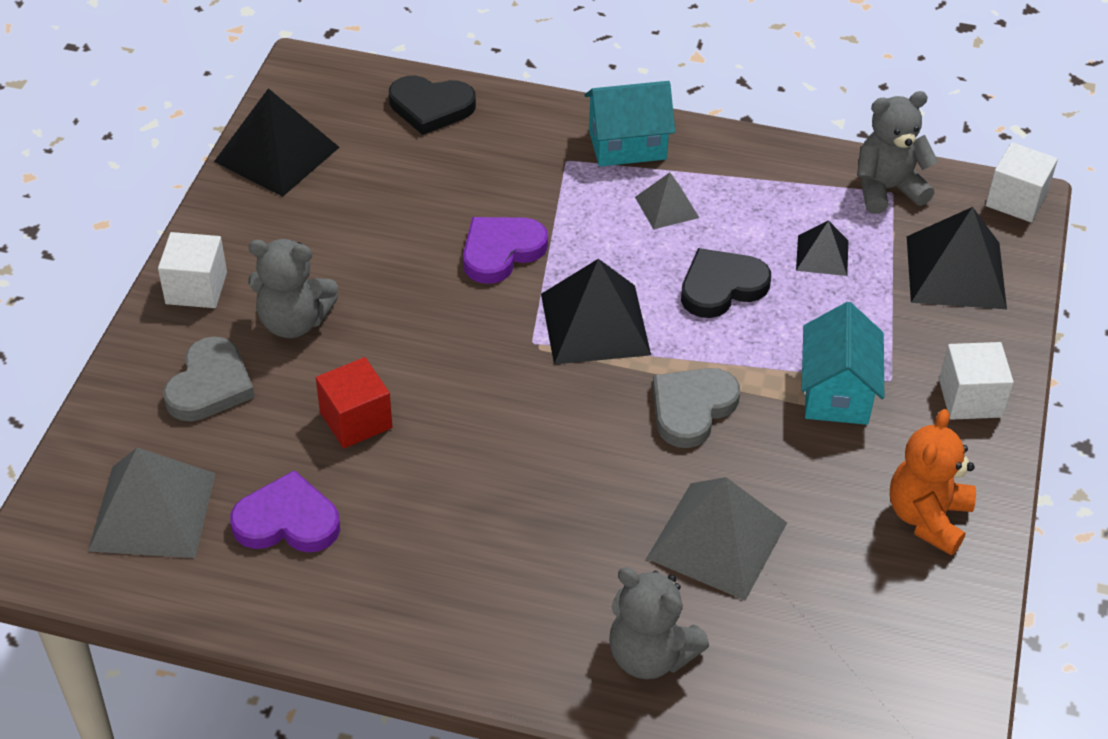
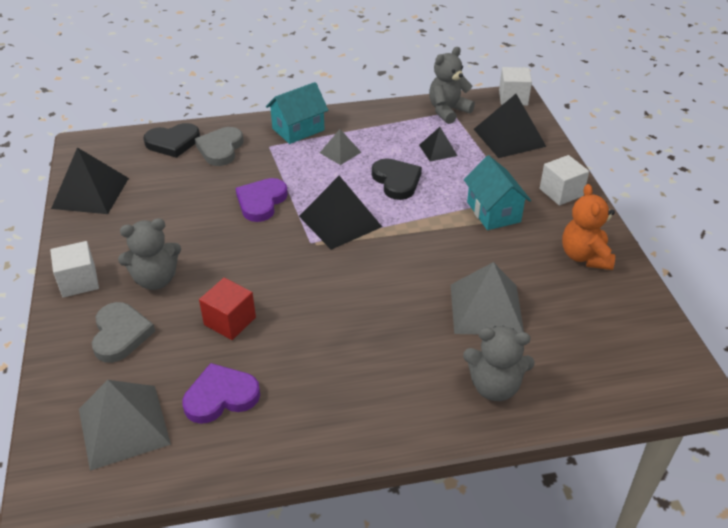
camera: 25 degrees left, 5 degrees down
(692, 408) = (423, 246): grey heart -> grey heart (220, 149)
(721, 287) = (396, 181): black heart -> black heart turned 120 degrees clockwise

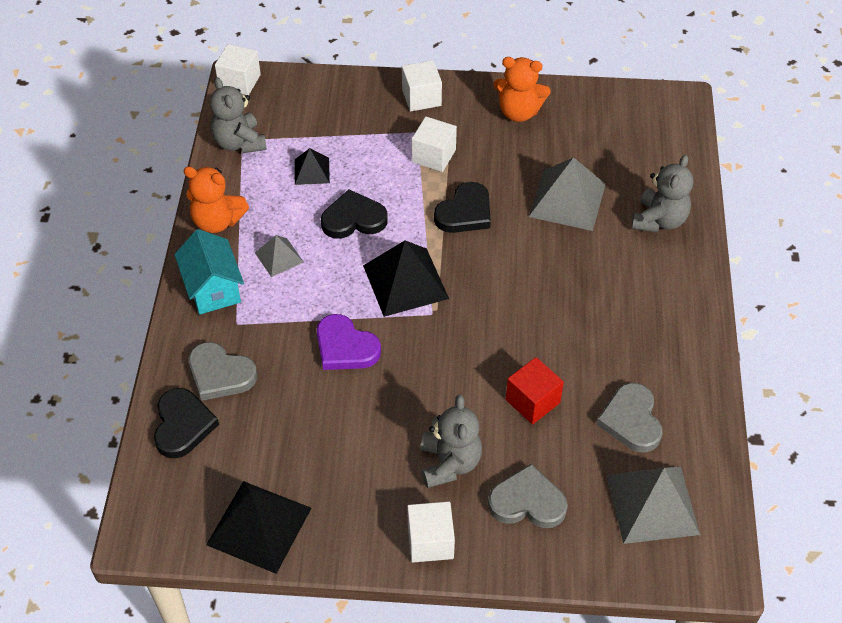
camera: 75 degrees left, 10 degrees up
(221, 396) = (631, 420): purple heart -> grey heart
(363, 118) = (217, 221): none -> orange teddy bear
(435, 242) = (465, 212): none -> black heart
(493, 212) = (434, 156): turquoise house -> white cube
(509, 137) = (314, 107): black pyramid -> none

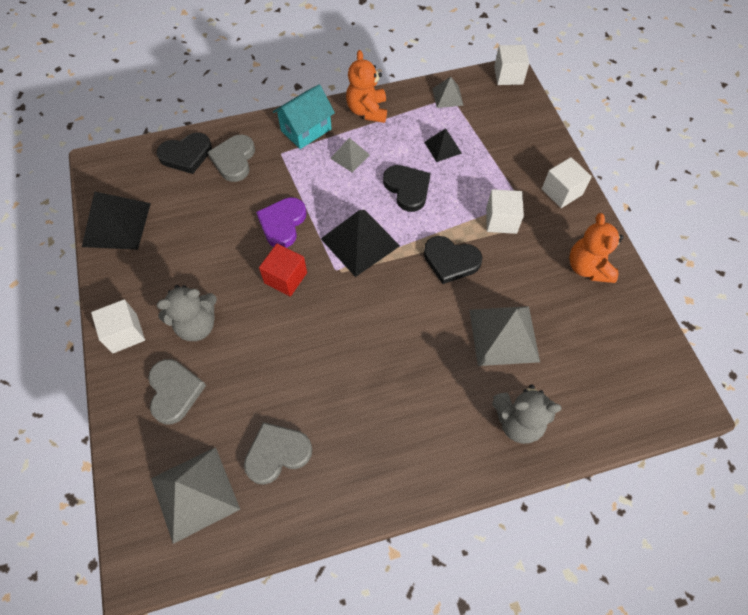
camera: 70 degrees right, 10 degrees up
(239, 143) = (447, 96): grey teddy bear -> grey pyramid
(532, 401) = (273, 368): red cube -> red cube (285, 278)

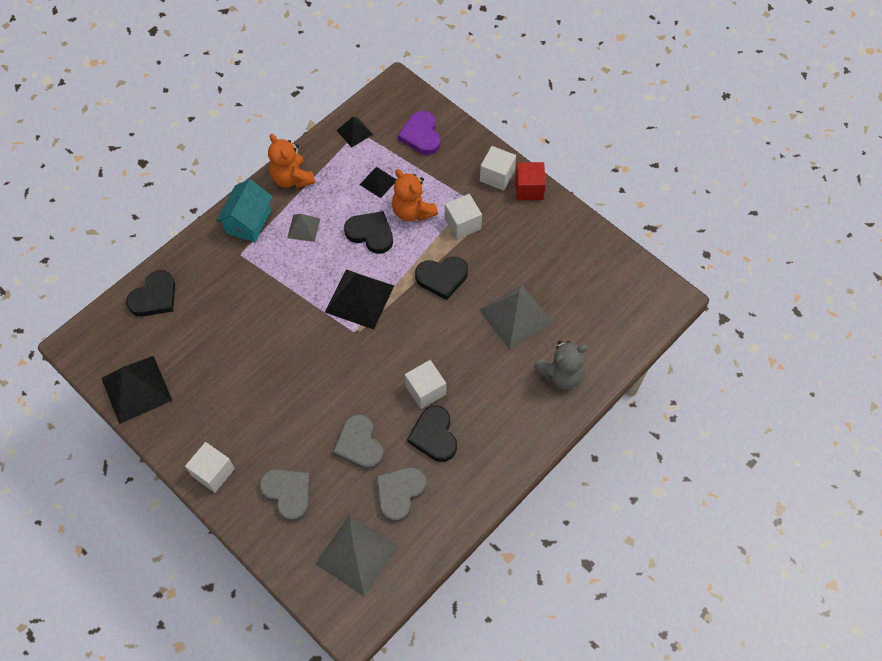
camera: 30 degrees left, 0 degrees up
(197, 325) = (269, 434): grey teddy bear -> none
(234, 160) = (202, 280): grey heart -> grey heart (359, 444)
(282, 224) = (284, 315): purple heart -> purple heart (421, 135)
(285, 278) = (317, 359): red cube -> red cube (529, 189)
(348, 413) = (434, 436): none -> black heart
(447, 96) = (354, 132): grey pyramid -> black pyramid
(508, 75) = (395, 88): white cube -> white cube (425, 390)
(588, 267) = (550, 230): orange teddy bear -> orange teddy bear (412, 211)

